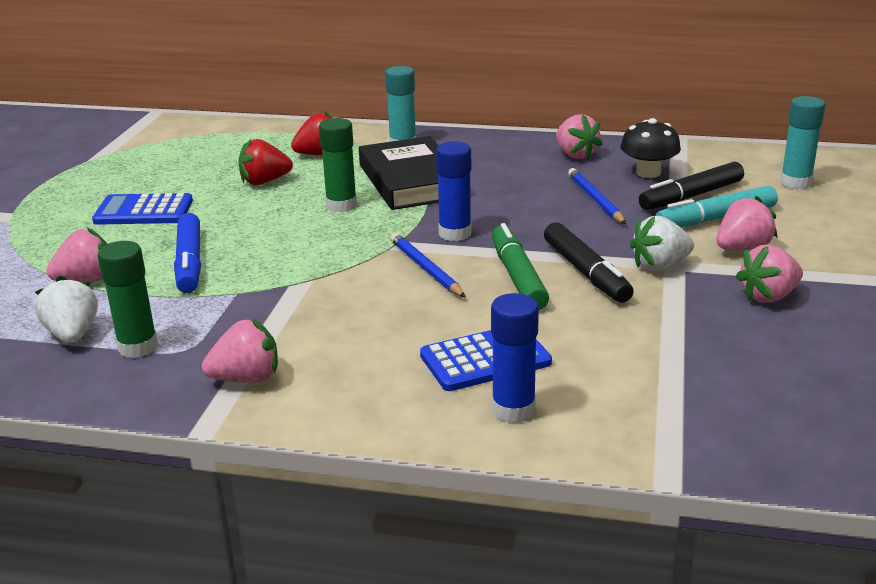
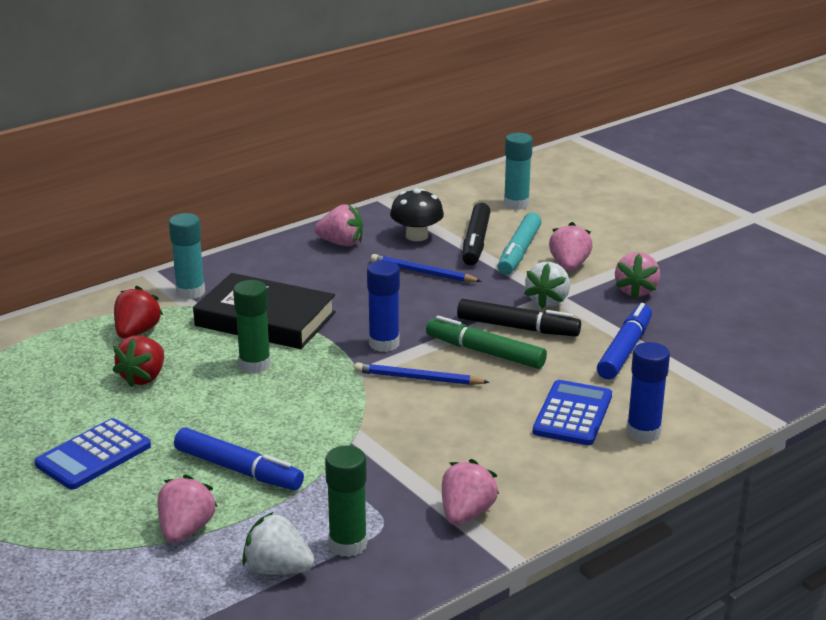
camera: 50 degrees left, 0 degrees up
(646, 337) = (624, 350): none -> blue marker

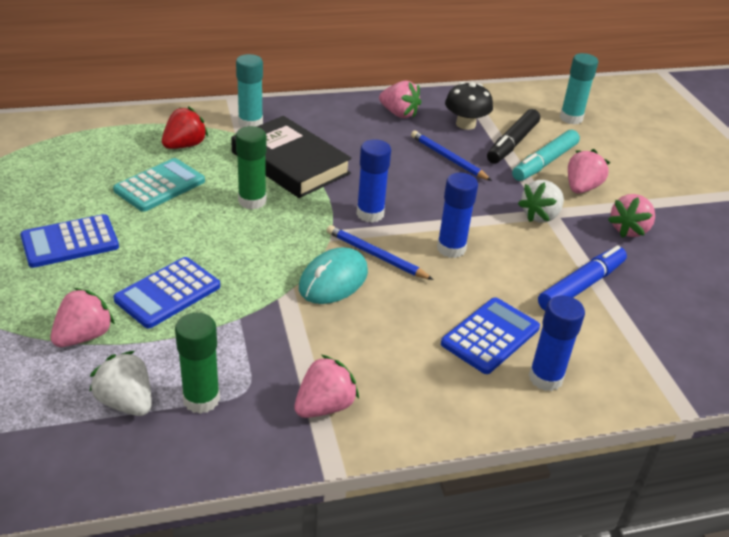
camera: 20 degrees right, 10 degrees up
(143, 377) = (159, 186): red strawberry -> turquoise calculator
(238, 469) = (168, 293): blue marker -> blue calculator
(393, 411) = (333, 280): none -> turquoise mouse
(485, 352) = (451, 249): green marker -> blue glue stick
(517, 327) = (496, 233): black marker -> none

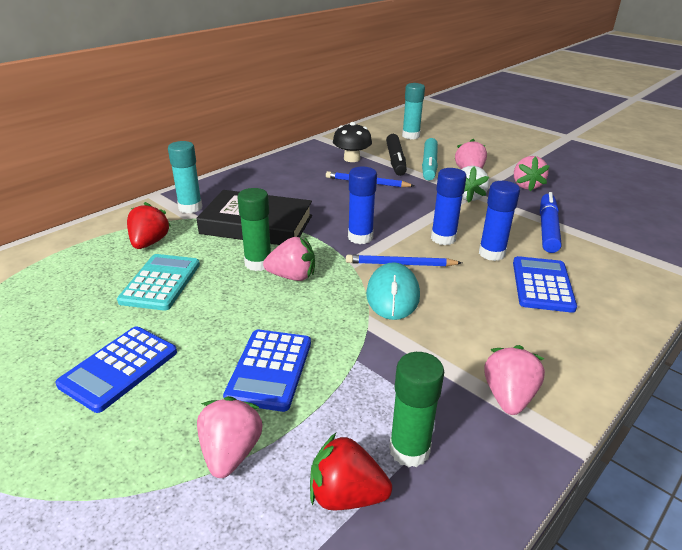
camera: 30 degrees left, 5 degrees down
(126, 402) = (346, 495): white strawberry -> red strawberry
(399, 114) = (298, 166): pink strawberry -> pink strawberry (292, 276)
(545, 378) = (609, 296): blue glue stick -> blue glue stick (491, 253)

